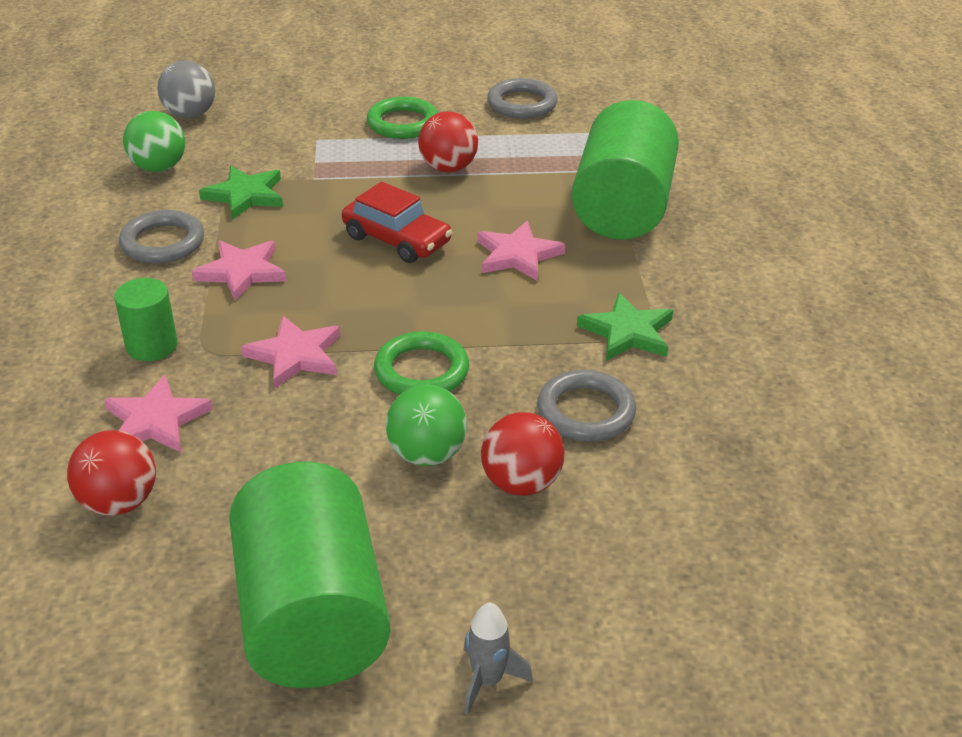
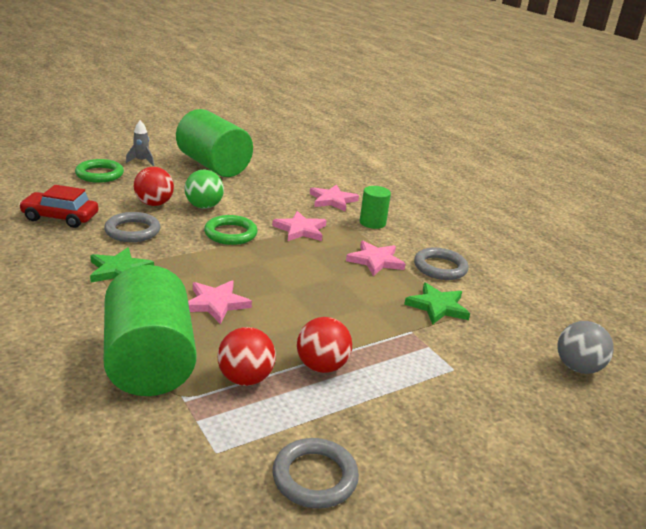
camera: 150 degrees right, 10 degrees down
(119, 502) = (313, 179): red ball -> red ball (245, 378)
(159, 167) = (520, 314): green ball -> none
(397, 239) = (306, 297): red car -> red car (60, 217)
(403, 123) = (406, 408): green ring -> green ring (99, 174)

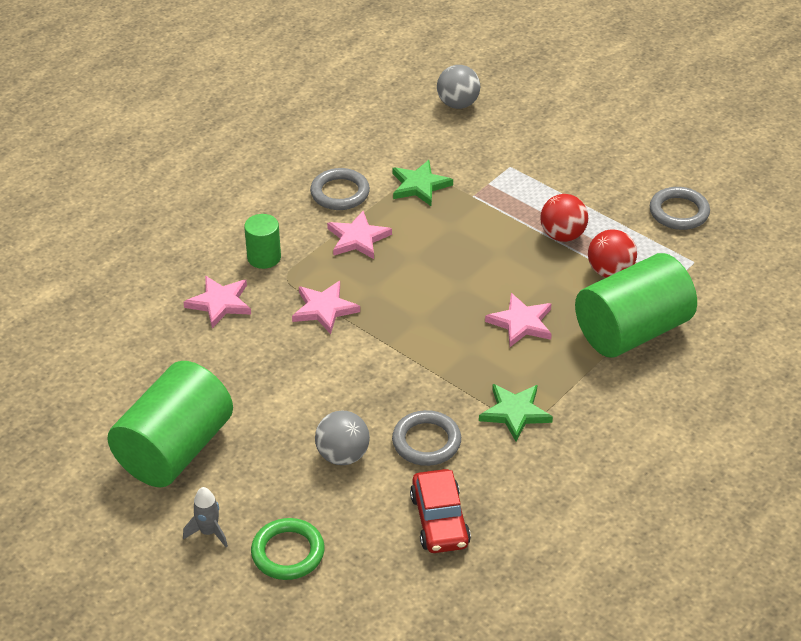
camera: 105 degrees left, 15 degrees up
(154, 204) = (342, 455): red ball -> grey ball
(204, 206) = (318, 408): green ball -> none
(230, 234) = (374, 360): green ring -> none

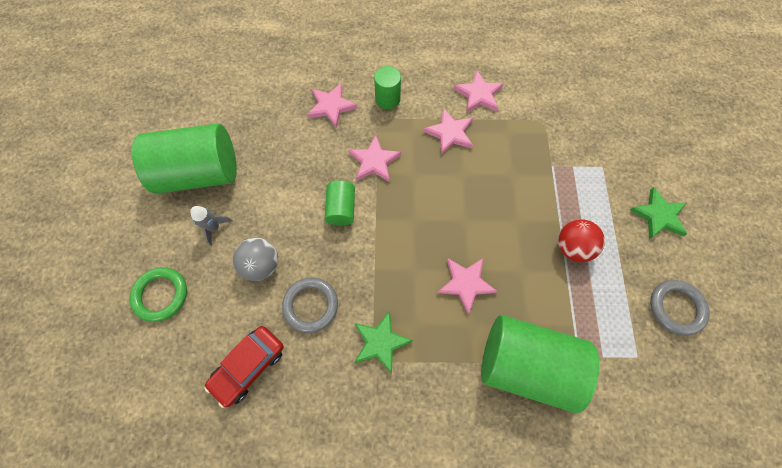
camera: 50 degrees right, 25 degrees up
(209, 532) = (148, 239): grey rocket -> grey rocket (214, 228)
(340, 193) = (478, 94): grey ring -> pink star
(349, 363) = (341, 209): none -> green cylinder
(419, 186) = (529, 130): green star -> green star (658, 215)
(458, 104) = (625, 95): grey ball -> none
(610, 271) = (569, 305): red ball -> none

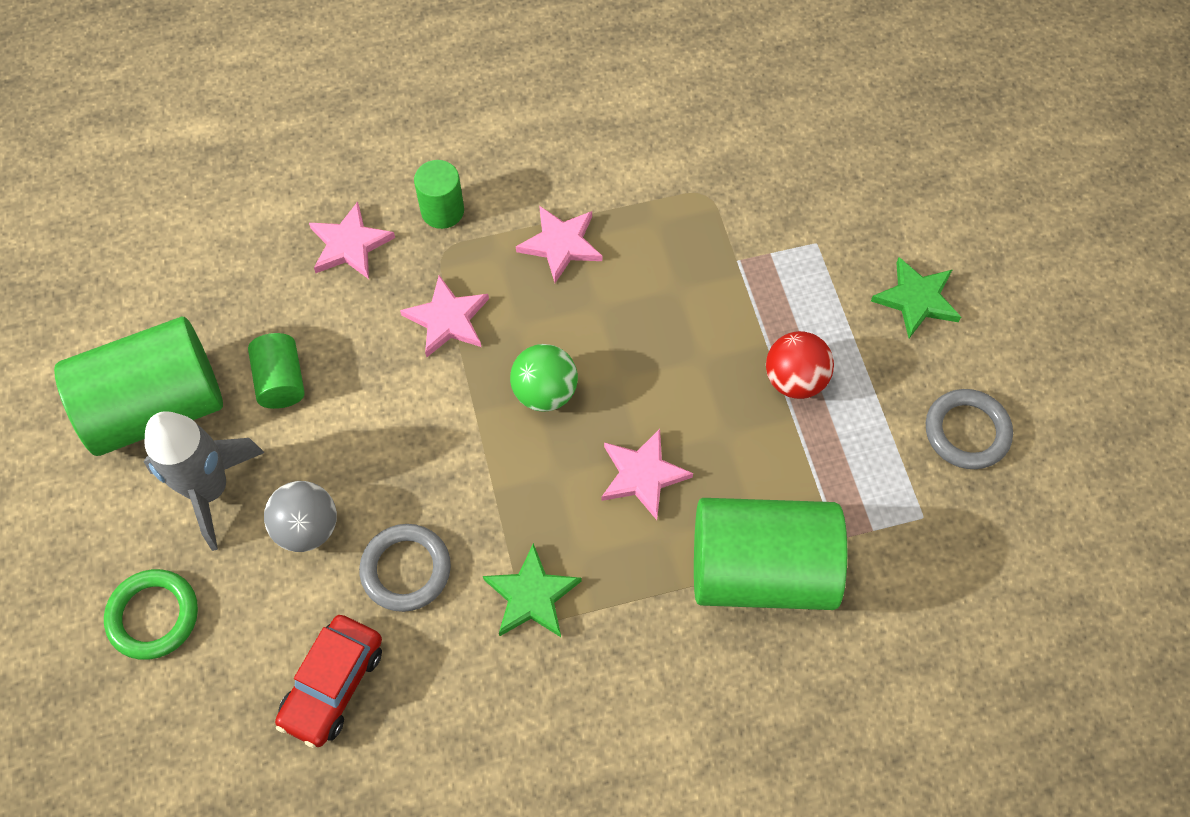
camera: 15 degrees left, 5 degrees down
(214, 228) = (210, 490): grey rocket -> grey rocket, size x2.01
(341, 209) = (413, 408): green cylinder -> green cylinder (281, 381)
(419, 218) = (545, 392): none -> green ball
(478, 94) = (593, 170): pink star -> none

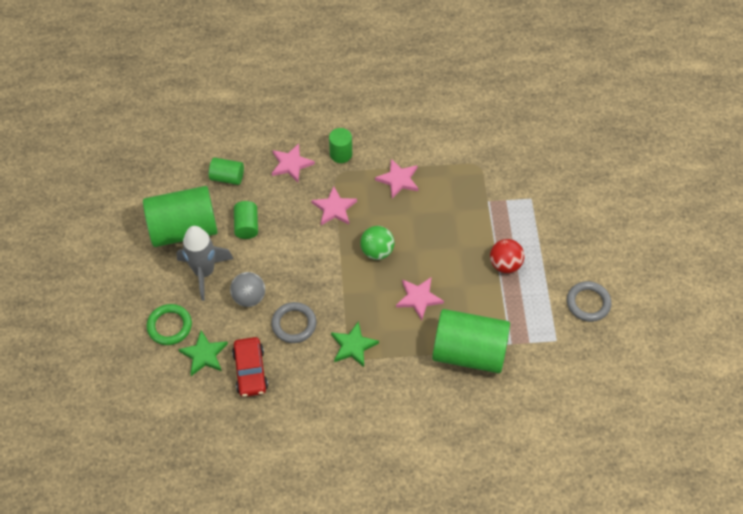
camera: 10 degrees right, 5 degrees down
(229, 289) = (227, 177): none -> green cylinder
(333, 685) = (250, 371): red car -> red car turned 45 degrees counterclockwise
(916, 299) = (577, 234): green star -> green star (204, 355)

